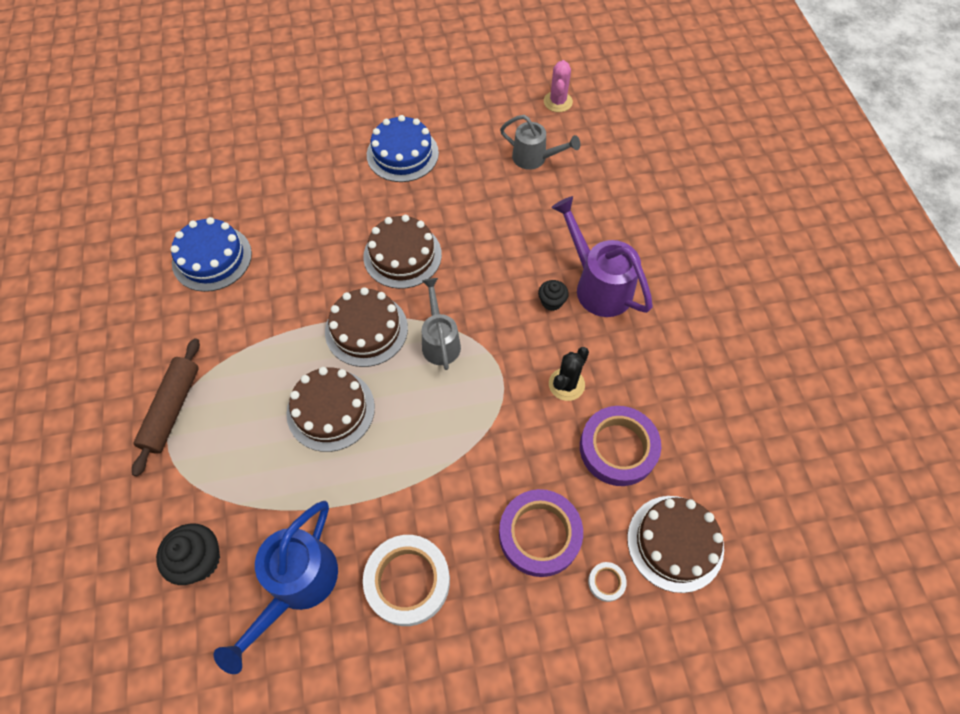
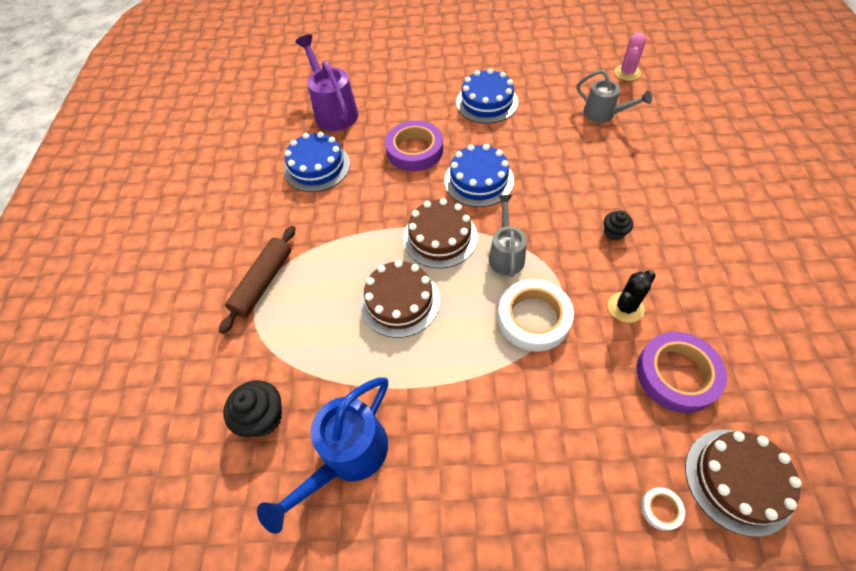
camera: 15 degrees right, 5 degrees down
(402, 255) = (478, 180): brown cake -> blue cake
(407, 581) = (454, 471): white tape -> white tape (533, 318)
(539, 534) = (591, 447): purple tape -> purple tape (415, 150)
(598, 286) = (660, 223): purple watering can -> purple watering can (334, 111)

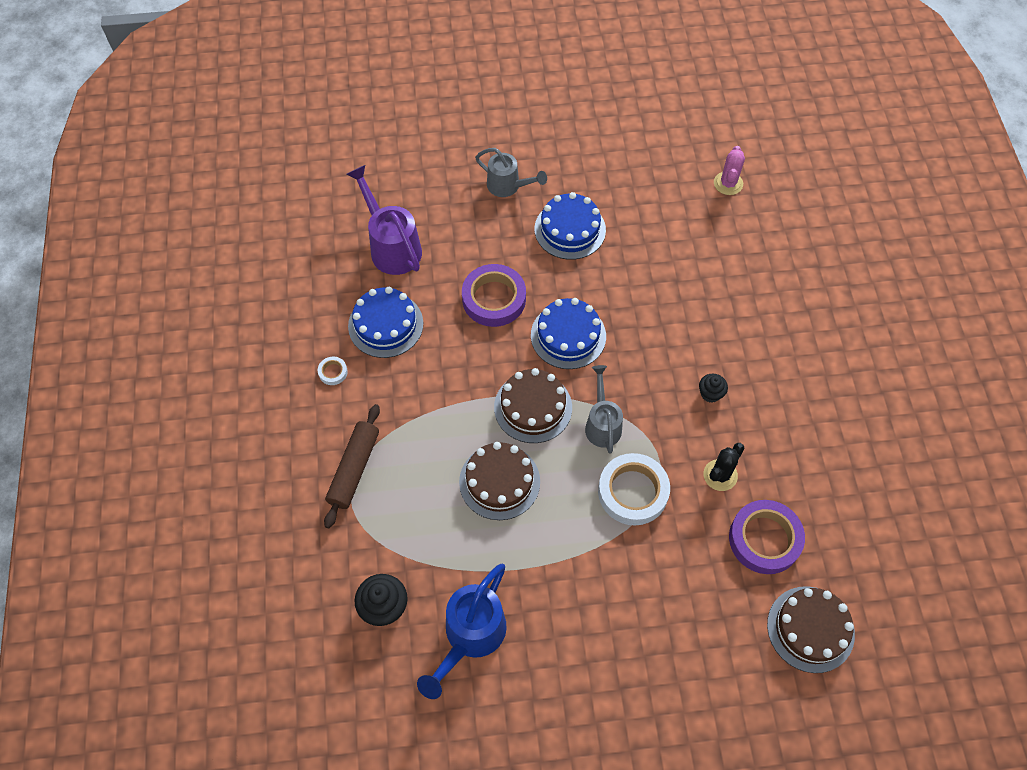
camera: 10 degrees left, 5 degrees up
(603, 114) = (701, 243): grey watering can -> grey watering can (507, 186)
(661, 509) = (745, 658): white tape -> white tape (333, 372)

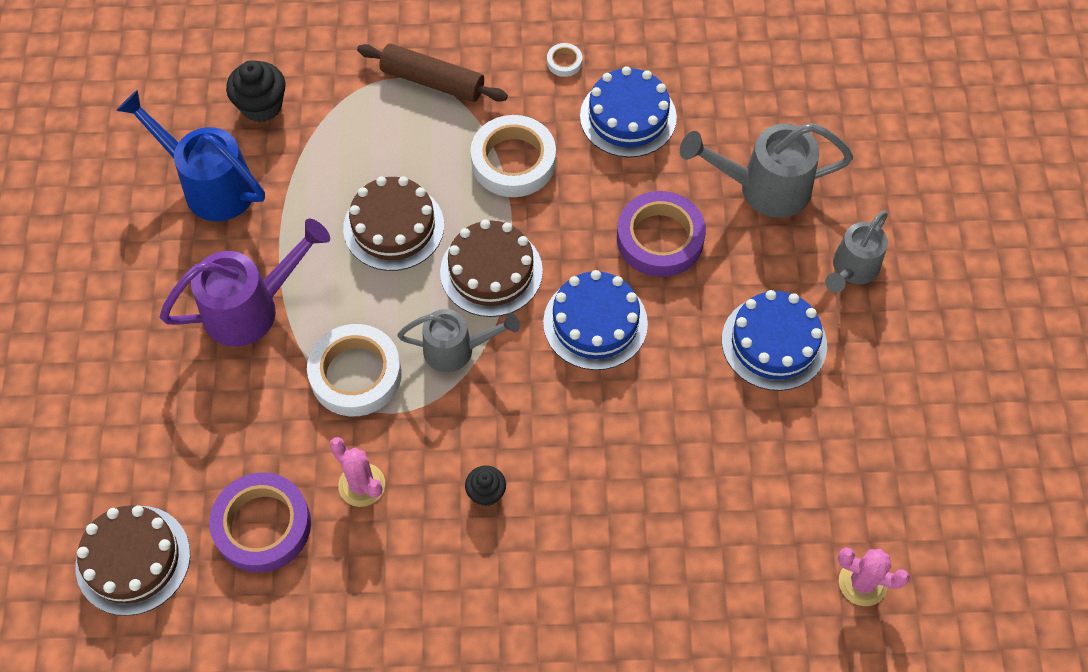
camera: 95 degrees right, 0 degrees up
(392, 247) = (748, 127): purple watering can -> purple watering can (251, 308)
(431, 401) = (513, 161): none -> white tape
(445, 236) = (764, 188): none -> grey watering can
(720, 475) = (362, 485): black cactus -> pink cactus

